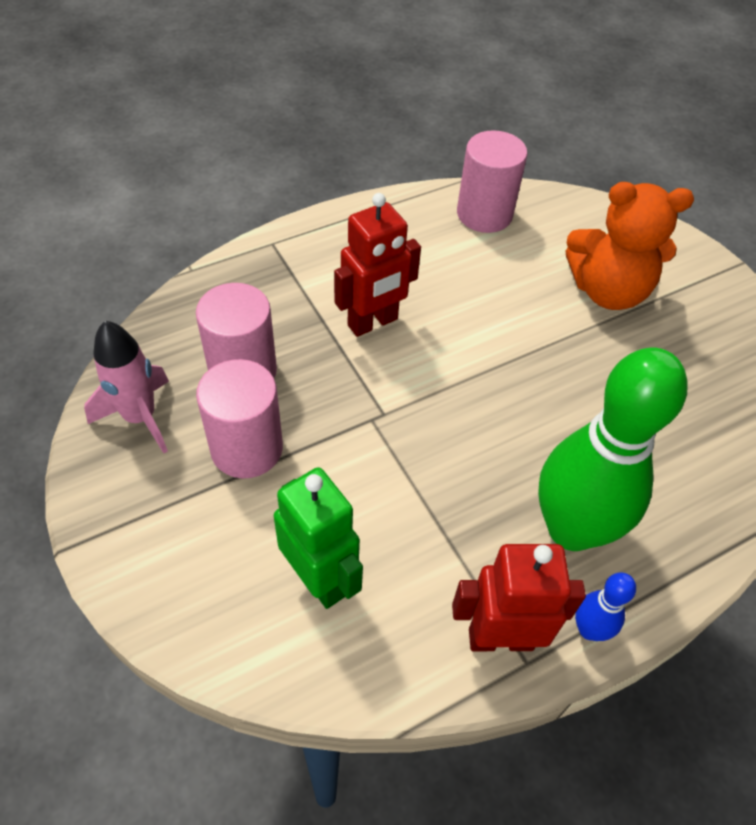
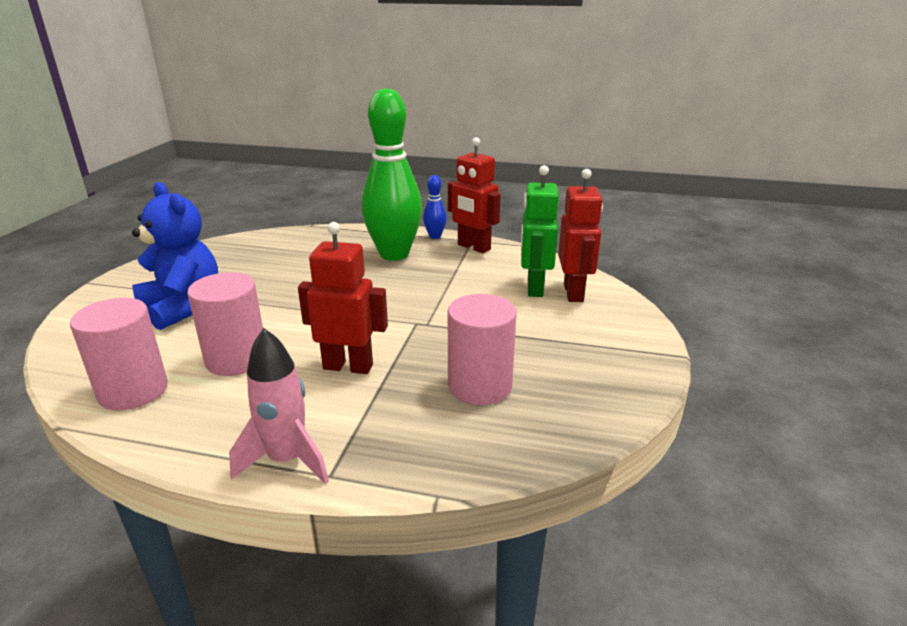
camera: 135 degrees left, 25 degrees down
(140, 417) = (585, 396): pink rocket -> pink rocket (287, 460)
(246, 448) = (522, 346): pink cylinder -> pink cylinder (236, 359)
(260, 605) = (574, 293): none -> red robot
(608, 291) = (182, 307): orange teddy bear -> blue teddy bear

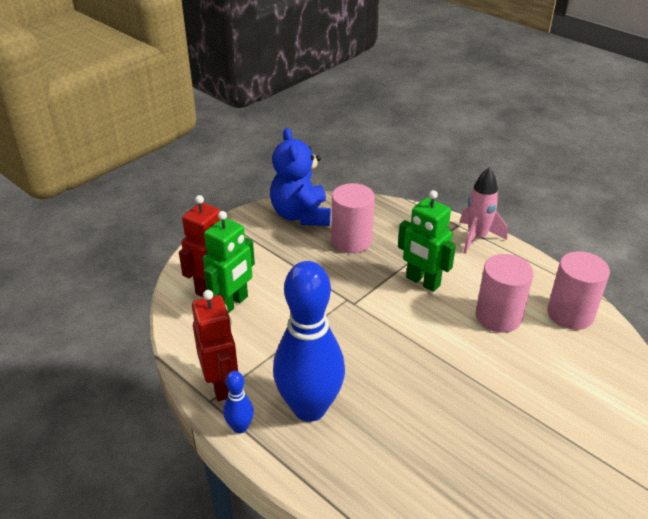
camera: 150 degrees left, 10 degrees up
(182, 307) = (545, 400): blue teddy bear -> blue teddy bear (301, 215)
(348, 366) = (422, 282): red robot -> green robot
(394, 254) = (309, 408): green bowling pin -> blue bowling pin

